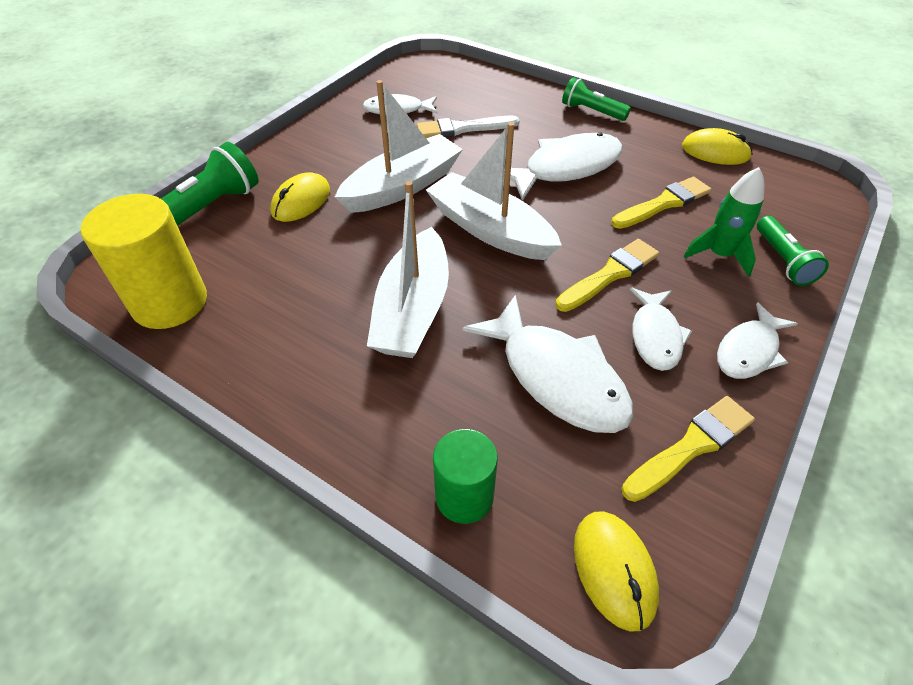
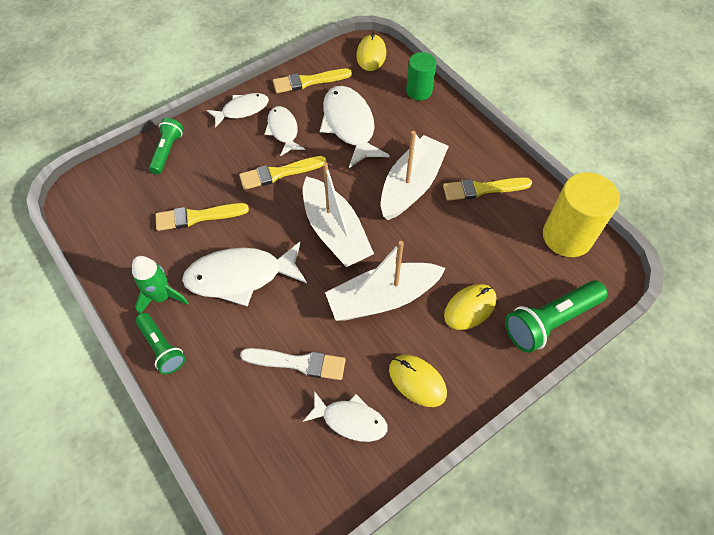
camera: 160 degrees left, 10 degrees up
(301, 334) = (482, 189): none -> yellow brush
(655, 336) = (283, 130): white fish -> white fish turned 45 degrees counterclockwise
(715, 152) = (108, 256): yellow mouse -> yellow mouse (417, 381)
(719, 255) = (201, 166): green rocket -> green rocket (162, 297)

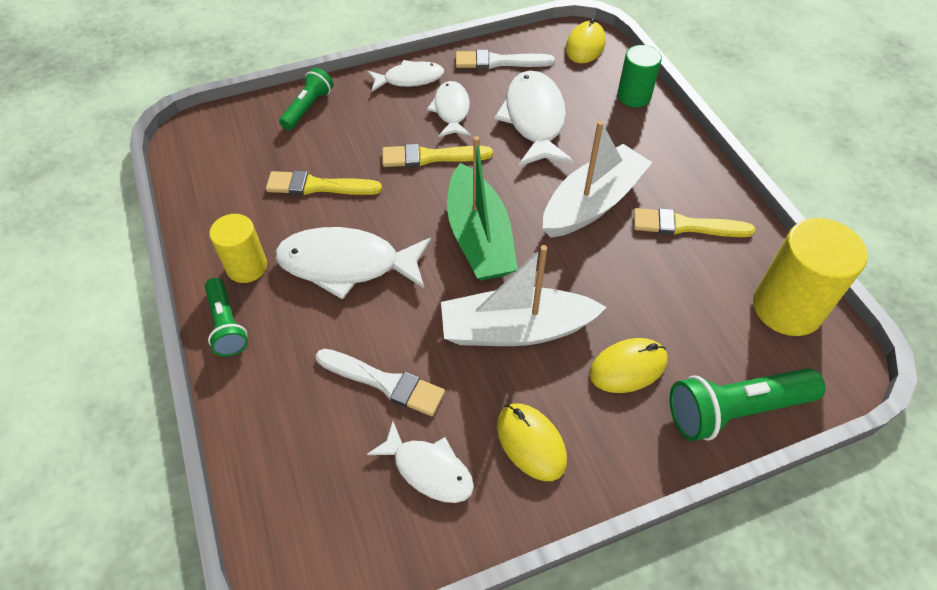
camera: 15 degrees right, 5 degrees down
(162, 297) = (247, 267): green rocket -> yellow cylinder
(308, 81) = (499, 62): yellow brush -> white brush
(335, 232) = (479, 237): white boat -> green boat

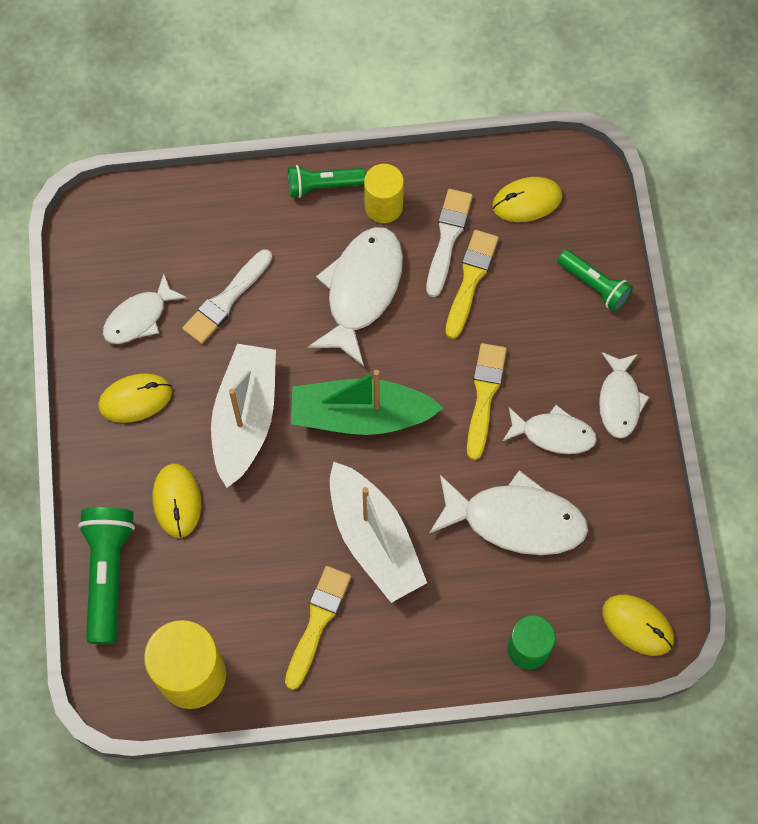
camera: 105 degrees right, 15 degrees up
(229, 162) = (527, 201): none -> yellow mouse
(499, 62) = (629, 510): white brush -> white brush (447, 238)

